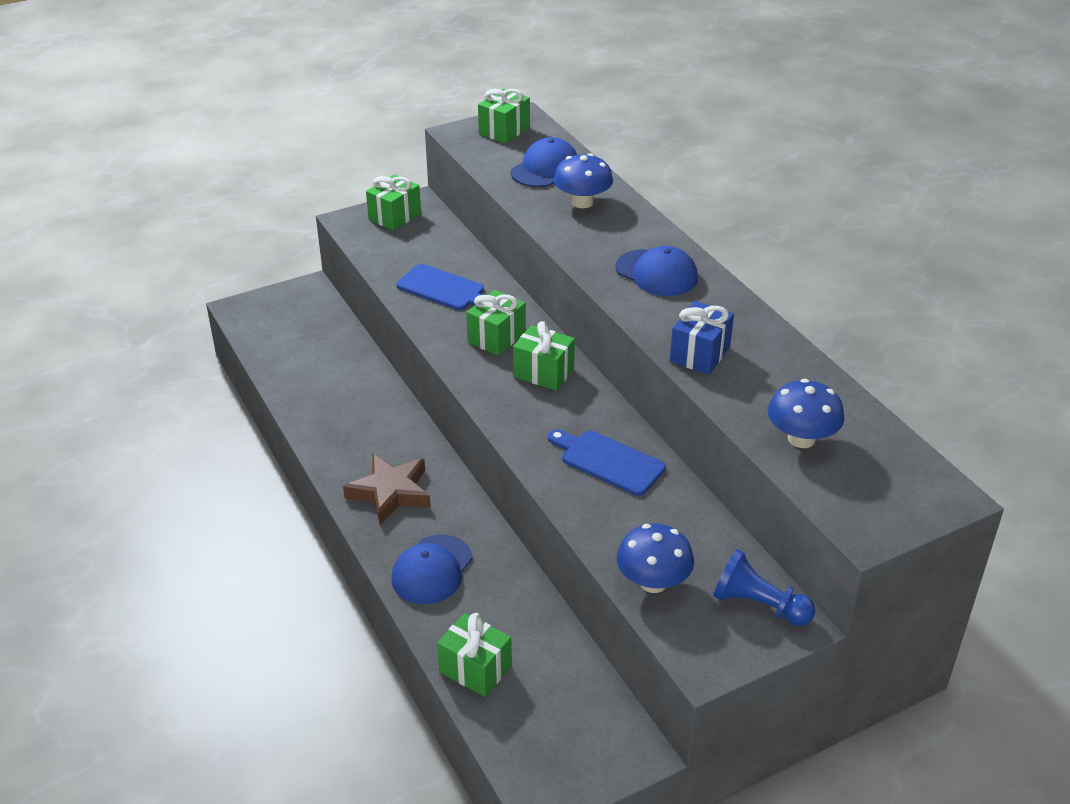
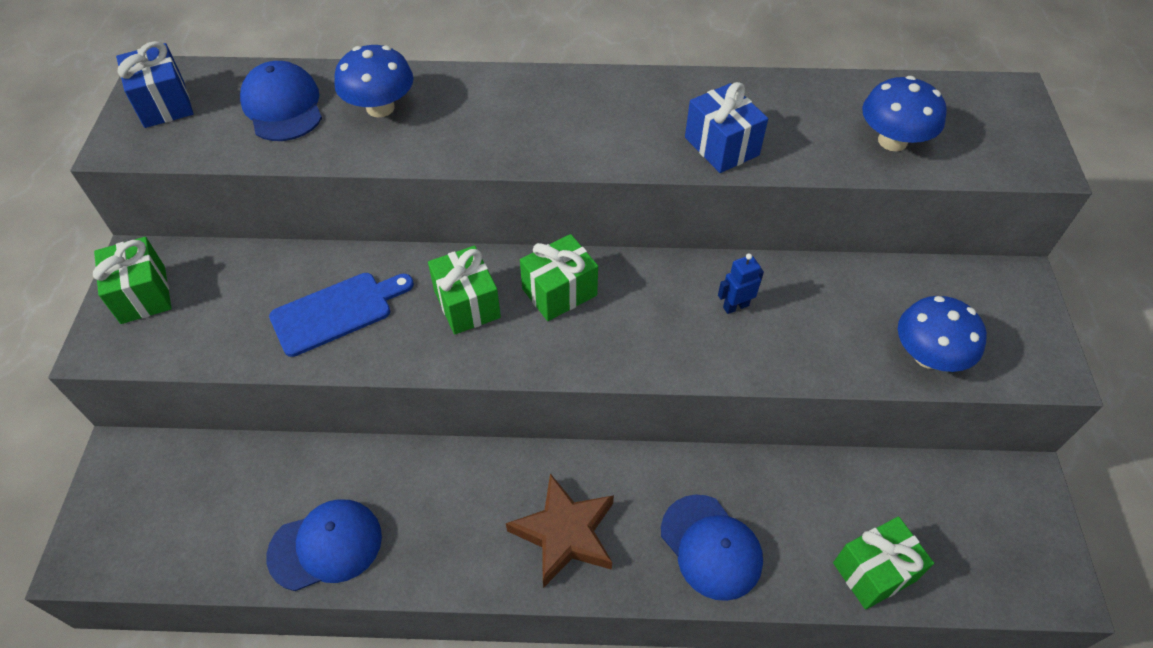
camera: 60 degrees left, 15 degrees up
(504, 131) = (164, 104): green gift -> blue gift
(608, 461) = (735, 306): blue cutting board -> blue robot
(656, 273) = (562, 113): blue cap -> blue cap (326, 546)
(758, 605) = (988, 293): blue pawn -> none

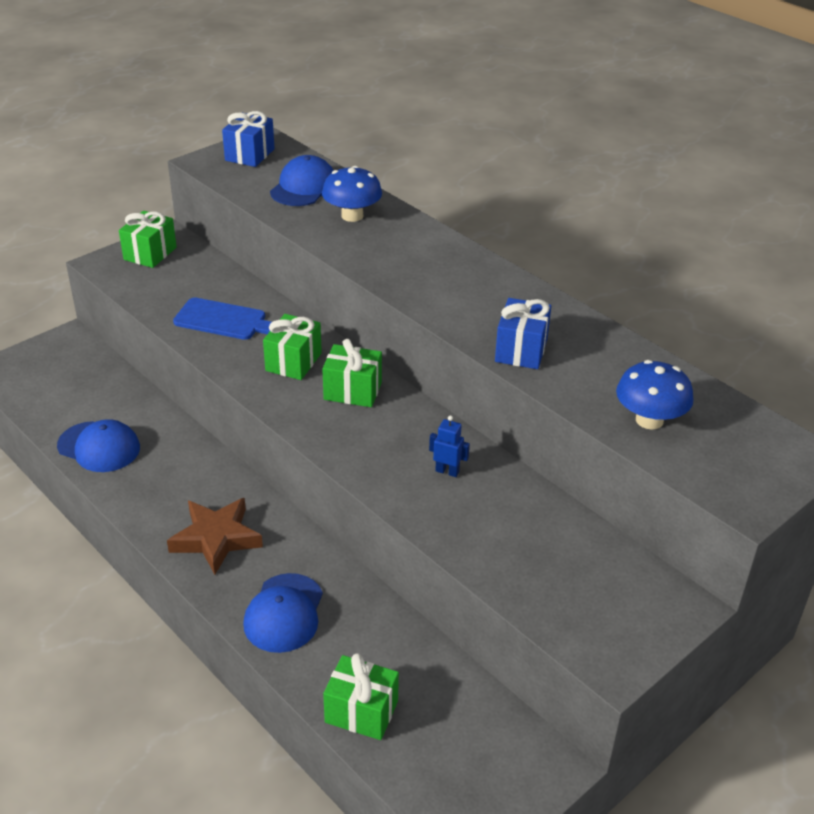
camera: 45 degrees right, 15 degrees down
(928, 356) = (534, 589): blue mushroom -> none

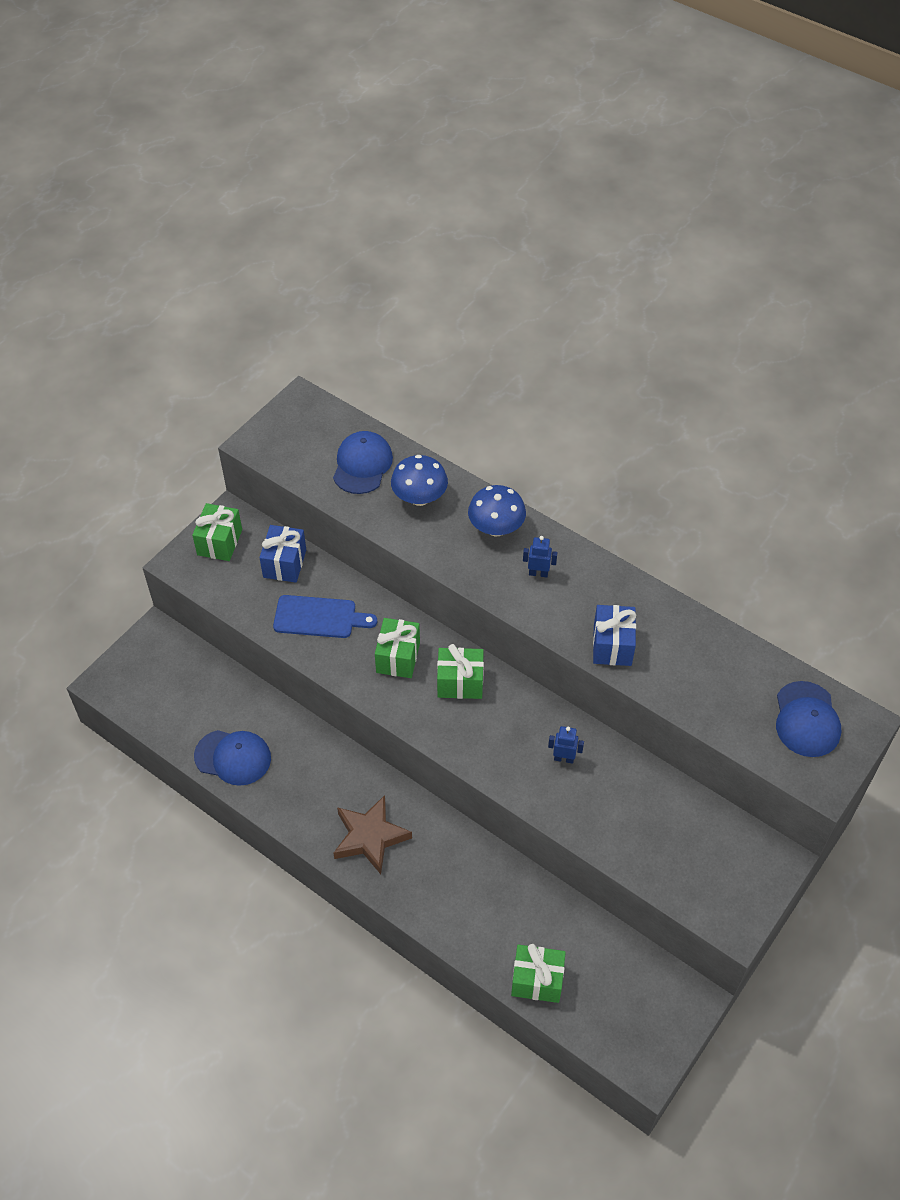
camera: 10 degrees left, 15 degrees up
(249, 155) = (295, 426): blue gift -> blue gift (284, 563)
(284, 613) = (449, 901): blue cap -> blue cap (806, 719)
(457, 284) = (538, 573): none -> blue robot
(649, 420) = (733, 707): blue mushroom -> blue mushroom (496, 528)

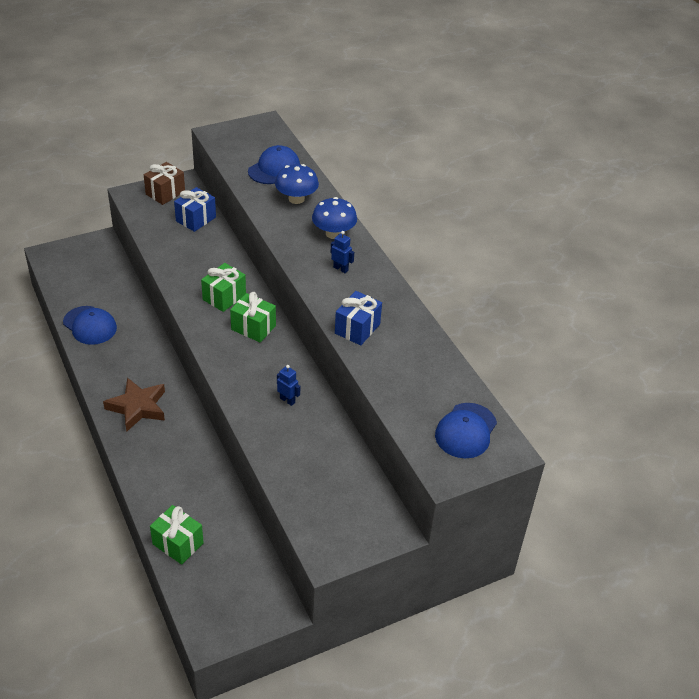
camera: 25 degrees right, 10 degrees down
(219, 542) = (165, 193): green gift -> brown gift
(319, 617) = (192, 255): blue cutting board -> none

